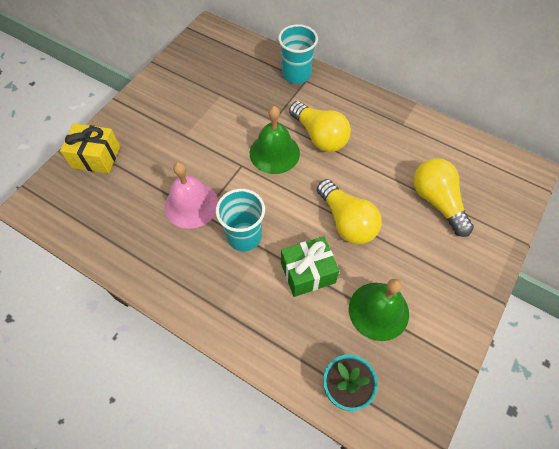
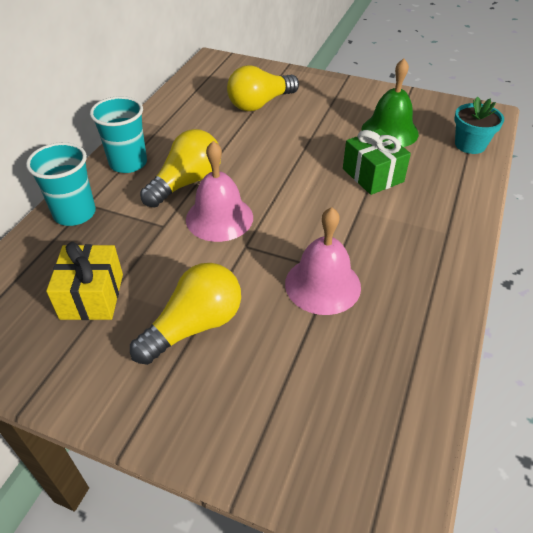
camera: 100 degrees left, 15 degrees down
(96, 157) = (268, 438): yellow gift -> yellow gift (92, 296)
(244, 236) = (350, 227): turquoise cup -> turquoise cup (128, 163)
(274, 153) = (219, 218): green bell -> pink bell
(346, 221) = (301, 155): yellow light bulb -> yellow light bulb (194, 326)

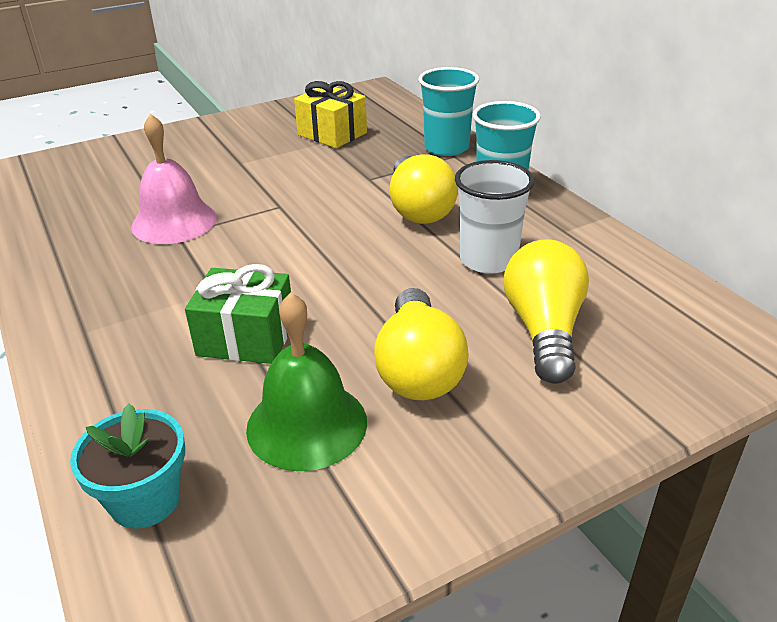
camera: 130 degrees right, 10 degrees down
(194, 326) = (239, 158): yellow light bulb -> yellow light bulb (418, 368)
(219, 136) = (488, 260): none -> white cup
(219, 218) = (337, 207): pink bell -> none

